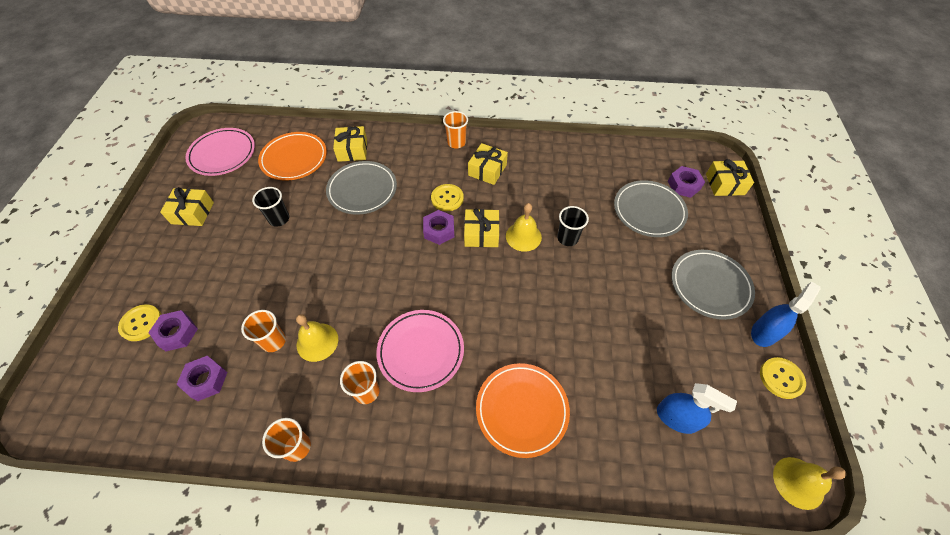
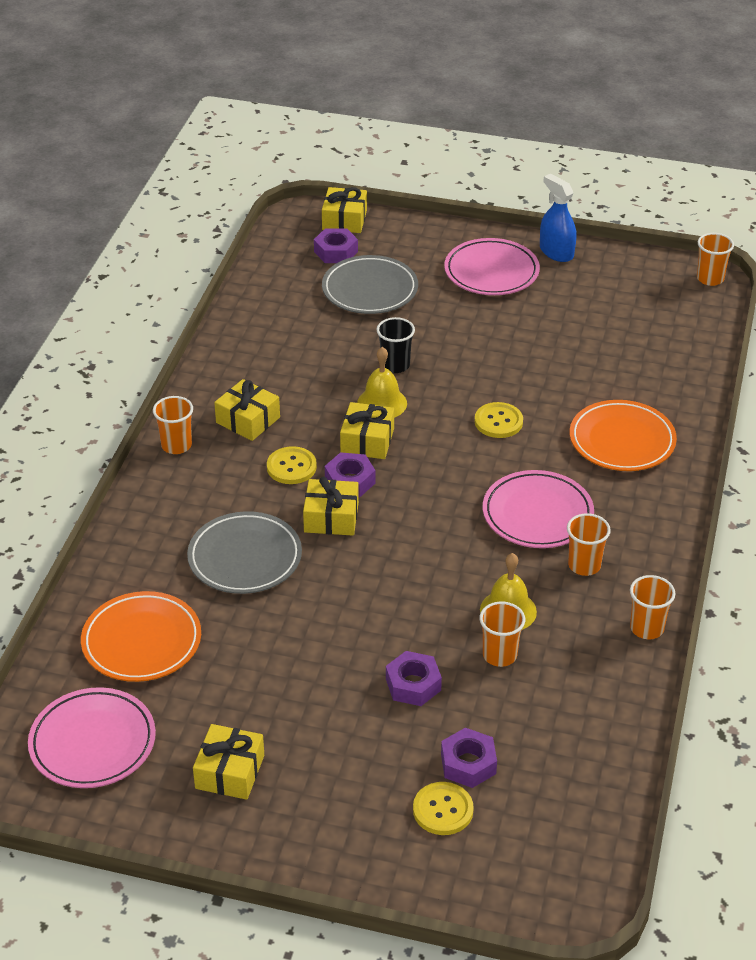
camera: 80 degrees left, 15 degrees down
(206, 380) = (548, 723): purple nut -> purple nut (413, 684)
(279, 219) = (277, 657): black cup -> none
(352, 150) = (148, 567): yellow gift -> yellow gift (331, 517)
(676, 418) = (642, 334): blue spray bottle -> none
(710, 286) = (491, 272): grey plate -> pink plate
(781, 378) = (609, 257): yellow button -> yellow button (498, 422)
(798, 482) = (710, 278): yellow bell -> orange cup

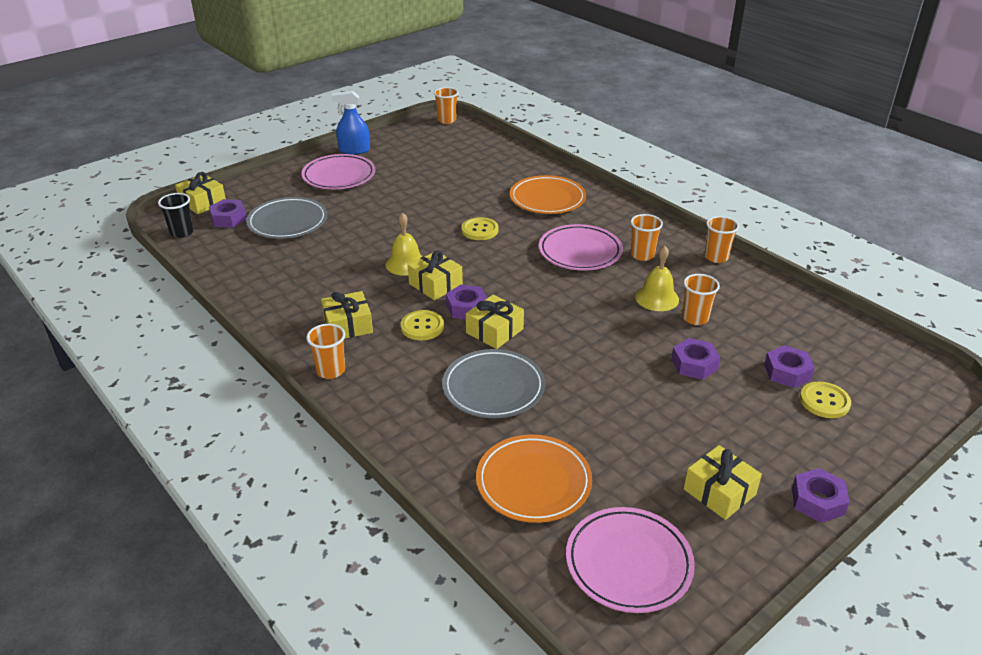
camera: 55 degrees left, 5 degrees down
(275, 849) = (817, 501): none -> purple nut
(395, 365) = (376, 243): black cup -> black cup (182, 232)

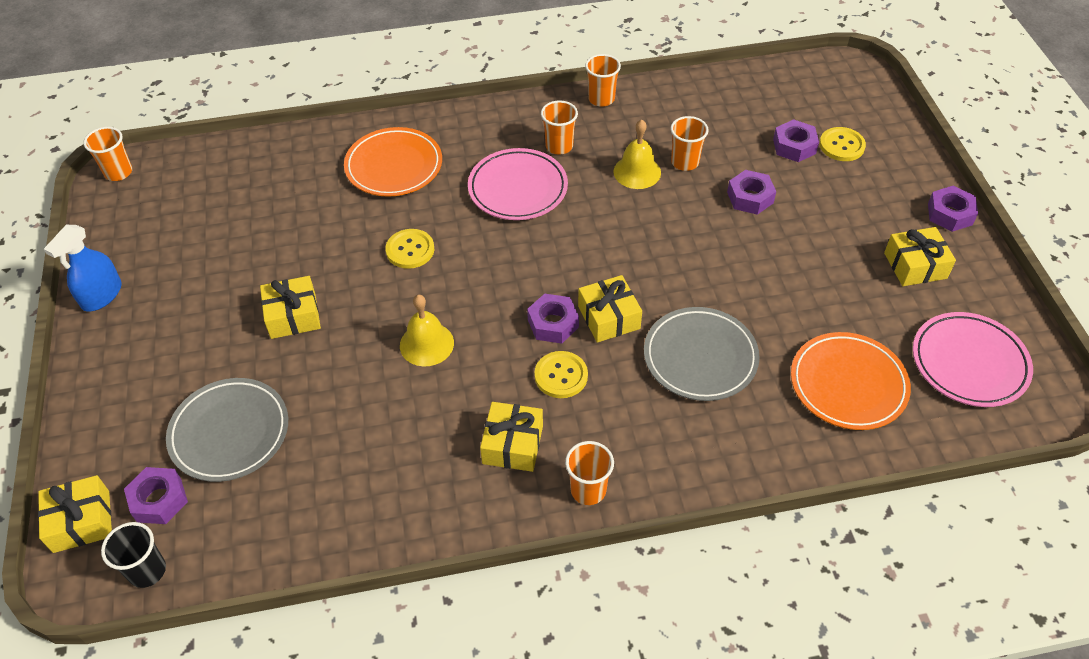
camera: 60 degrees left, 15 degrees up
(339, 176) = (157, 336): pink plate -> none
(435, 284) = (489, 333): yellow gift -> yellow gift (293, 316)

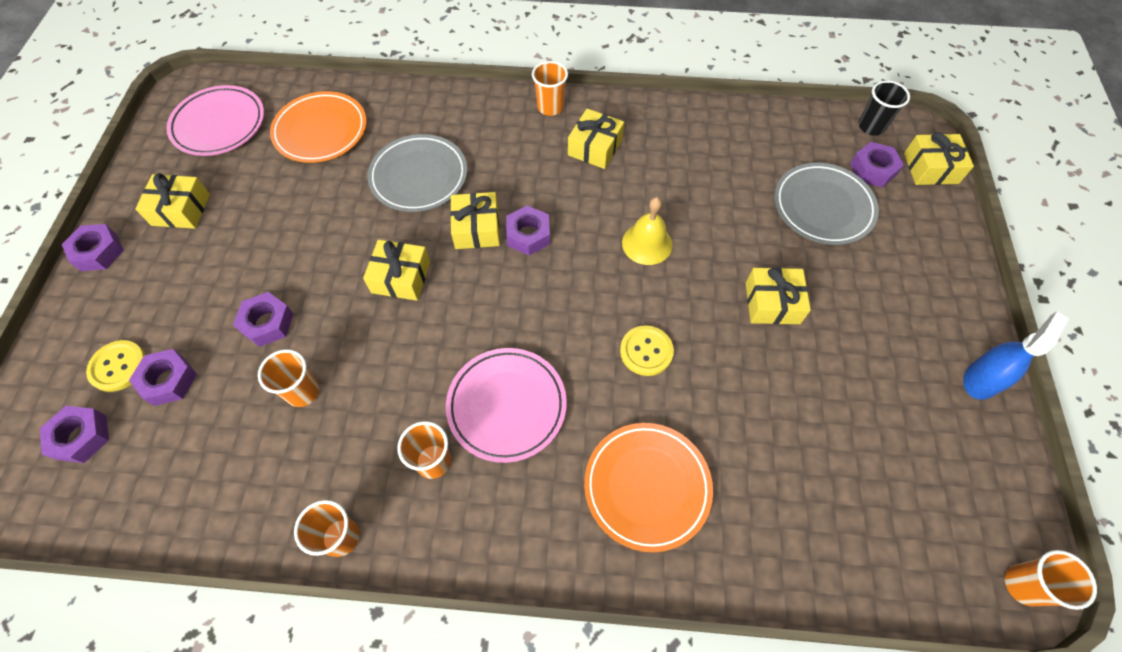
camera: 165 degrees left, 10 degrees up
(561, 376) = (539, 189): yellow button -> none
(637, 172) = (363, 392): yellow bell -> none
(658, 257) = (401, 277): none -> yellow gift
(824, 105) = (81, 437): none -> purple nut

